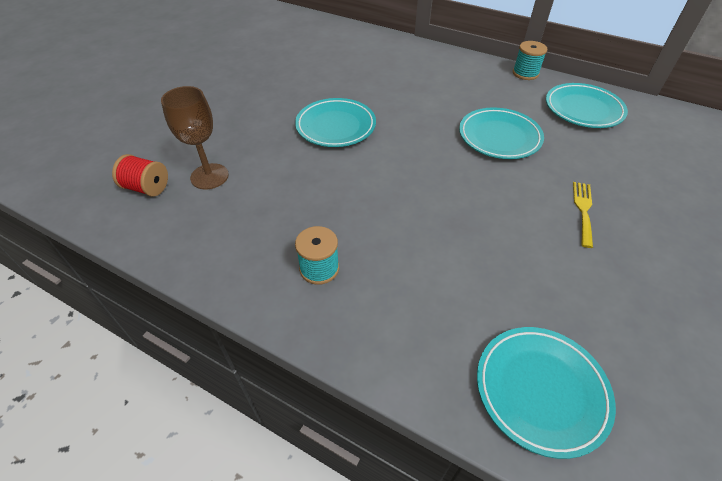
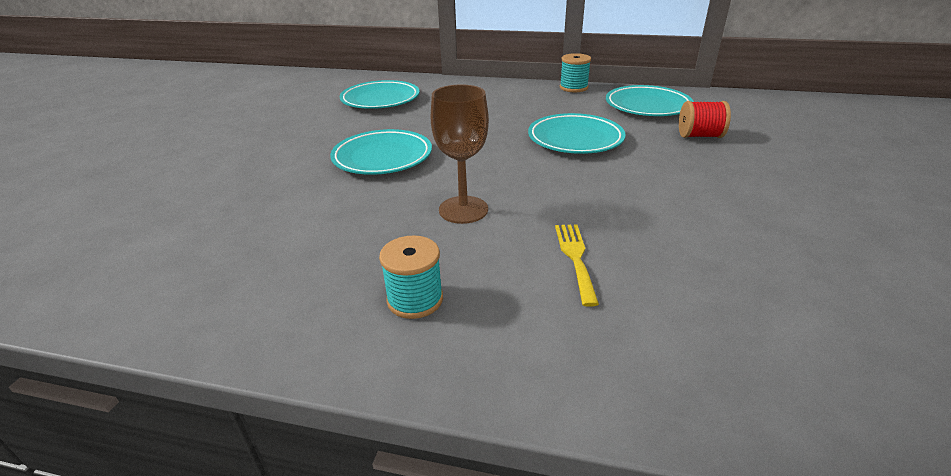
camera: 15 degrees left, 15 degrees down
(147, 188) = (132, 258): red spool -> red spool (699, 136)
(209, 176) = (226, 230): brown goblet -> brown goblet (463, 210)
(540, 391) = (767, 370): turquoise plate -> turquoise plate (380, 99)
(583, 210) = (699, 184): yellow fork -> yellow fork (575, 258)

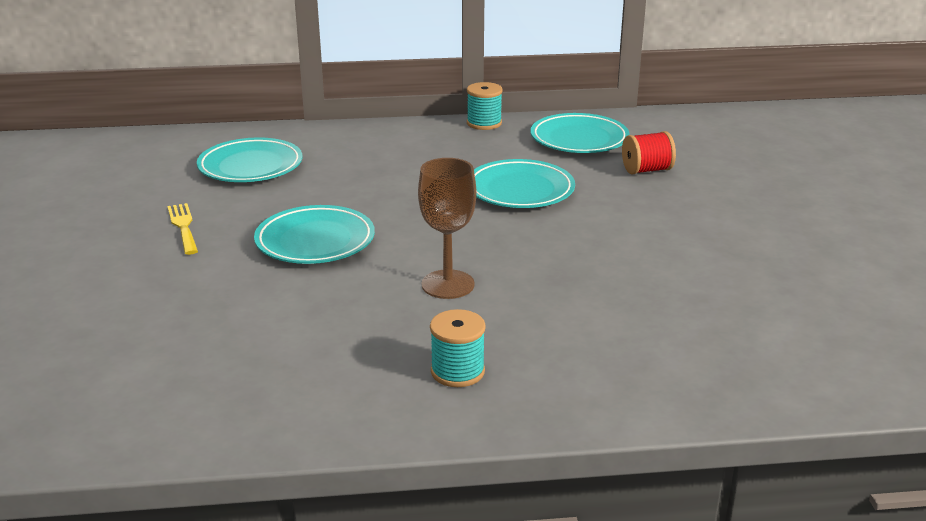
camera: 20 degrees left, 5 degrees down
(575, 258) = (581, 311): yellow fork -> yellow fork (183, 226)

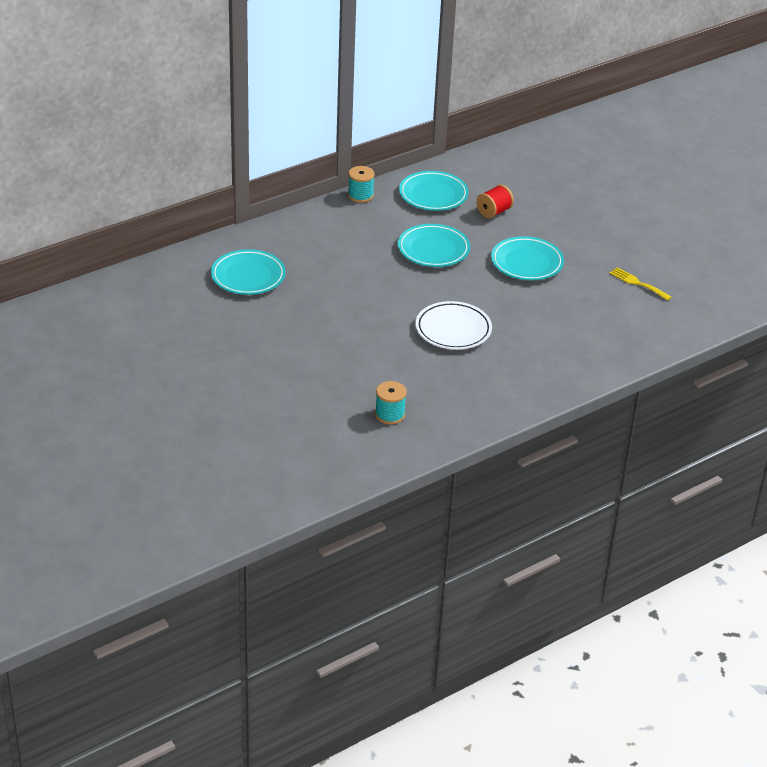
camera: 30 degrees left, 10 degrees up
(183, 226) = (262, 335): yellow fork -> yellow fork (637, 283)
(315, 241) = (352, 322): turquoise plate -> turquoise plate (527, 263)
(448, 284) = (453, 330): brown goblet -> white plate
(457, 371) = (504, 379): turquoise spool -> turquoise spool (390, 414)

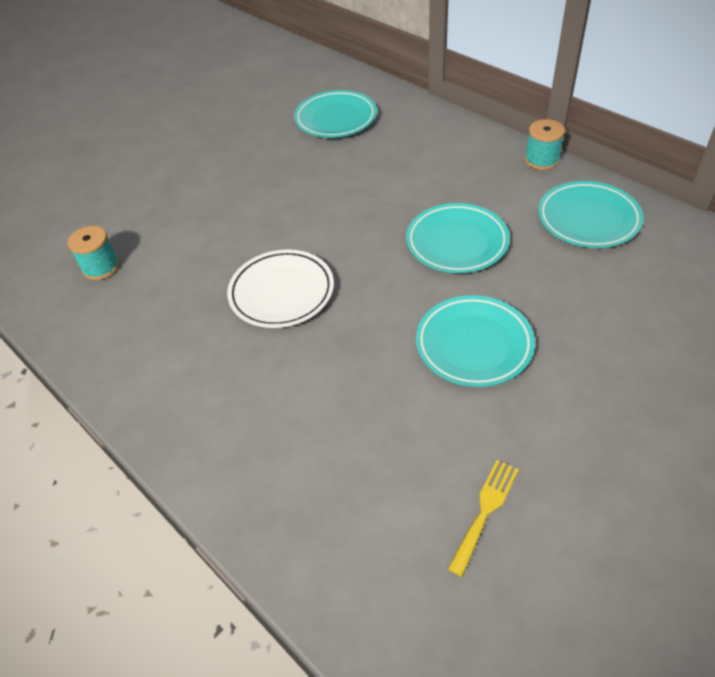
camera: 85 degrees right, 10 degrees up
(494, 212) = (587, 286): red spool -> none

